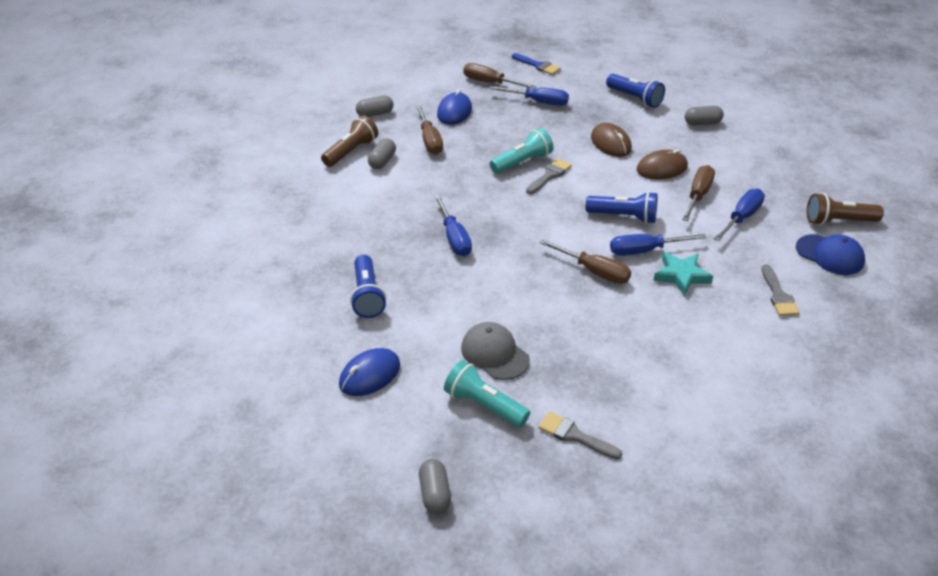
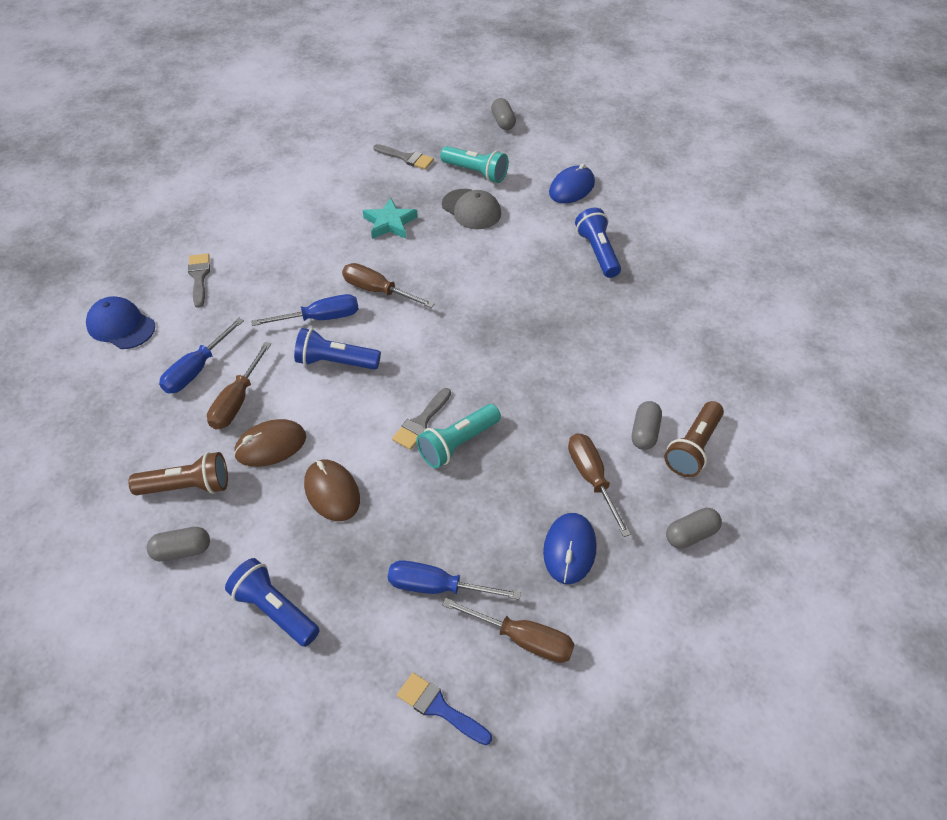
camera: 175 degrees right, 10 degrees up
(454, 238) = (527, 321): blue screwdriver -> none
(681, 276) = (289, 291): turquoise star -> turquoise star (390, 223)
(838, 221) = (83, 372): brown flashlight -> brown flashlight (187, 487)

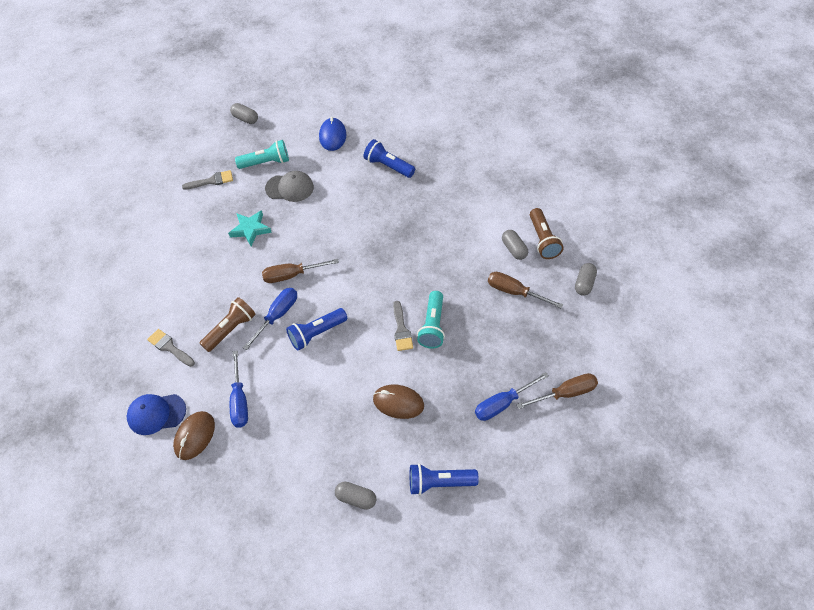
camera: 40 degrees left, 5 degrees up
(182, 550) = (356, 498): grey capsule -> grey capsule turned 75 degrees clockwise
(187, 487) = (317, 466): brown flashlight -> brown flashlight (230, 330)
(237, 401) = (287, 399): brown screwdriver -> none
(270, 445) = (336, 406): brown mouse -> brown mouse (194, 436)
(439, 708) = (564, 456): blue brush -> none
(569, 549) = (541, 335): blue mouse -> none

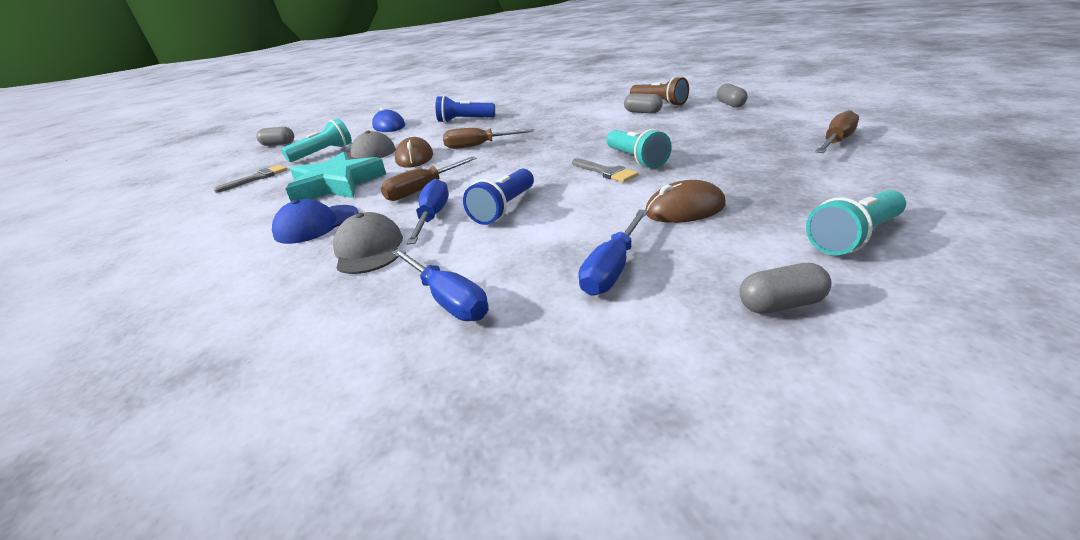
camera: 30 degrees left, 25 degrees down
(156, 414) = (279, 386): blue cap -> blue cap (316, 224)
(169, 347) = (265, 302): grey brush -> none
(194, 436) = (392, 376): brown mouse -> brown mouse (414, 158)
(230, 330) = (369, 249): brown flashlight -> grey cap
(250, 229) = (336, 185): turquoise star -> turquoise star, size x1.64
(439, 483) = (854, 237): blue flashlight -> turquoise flashlight
(502, 404) = (795, 167): blue screwdriver -> blue screwdriver (612, 269)
(515, 292) = (681, 124): brown screwdriver -> brown screwdriver (478, 146)

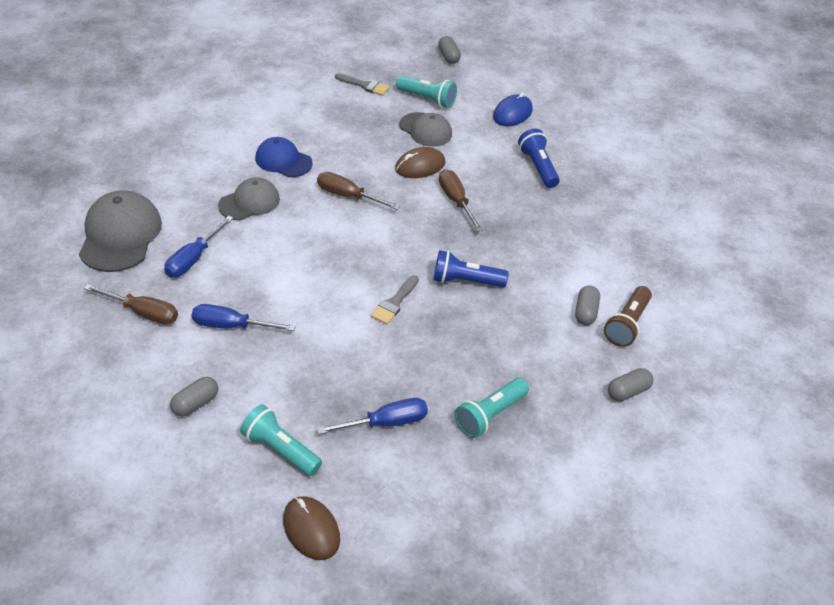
camera: 65 degrees right, 15 degrees up
(315, 389) = (120, 235): none -> grey cap
(336, 185) = (354, 140): turquoise star -> none
(432, 217) = (299, 218): blue screwdriver -> blue screwdriver (386, 422)
(504, 208) = (316, 254): blue flashlight -> blue flashlight (465, 281)
(636, 159) = (427, 320): turquoise flashlight -> turquoise flashlight (490, 415)
(684, 209) = (322, 357): brown mouse -> brown mouse (311, 529)
(781, 305) = (195, 403): grey capsule -> grey capsule turned 75 degrees clockwise
(836, 141) = (492, 471): brown screwdriver -> brown screwdriver (143, 313)

